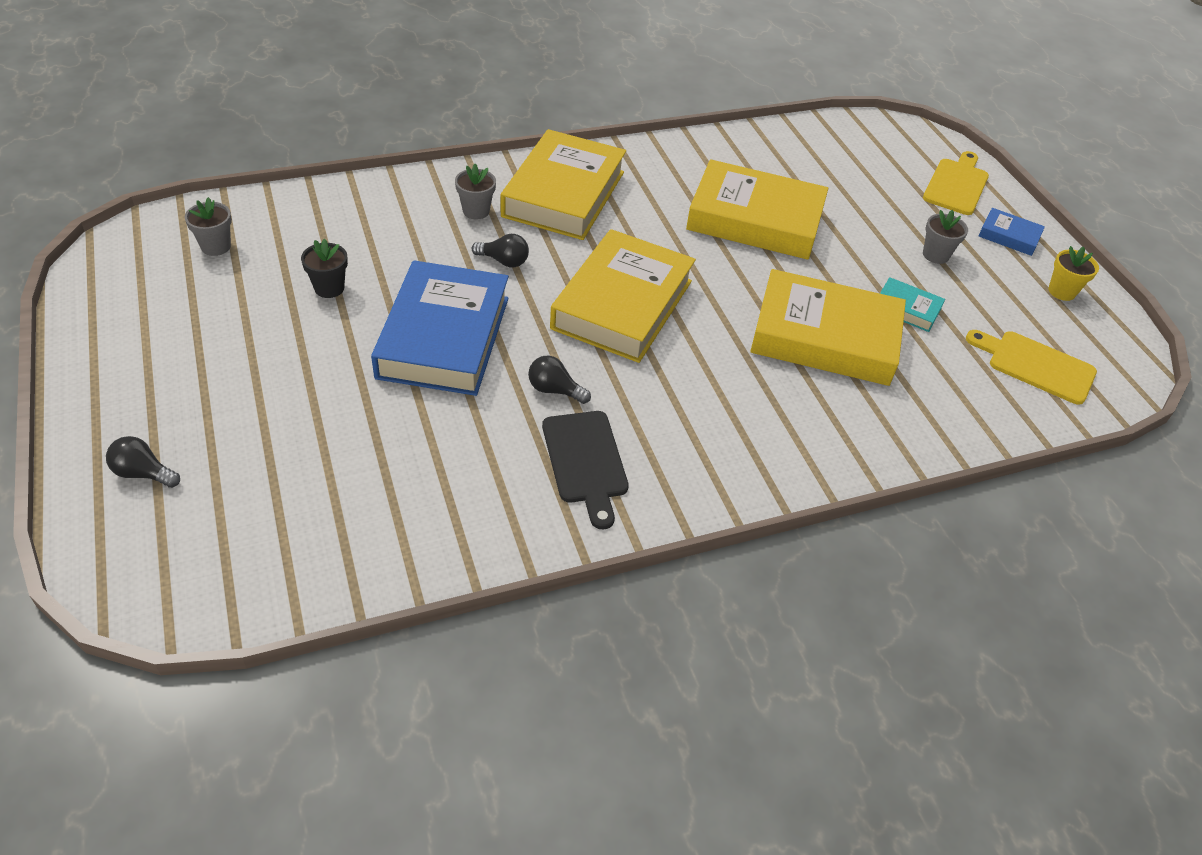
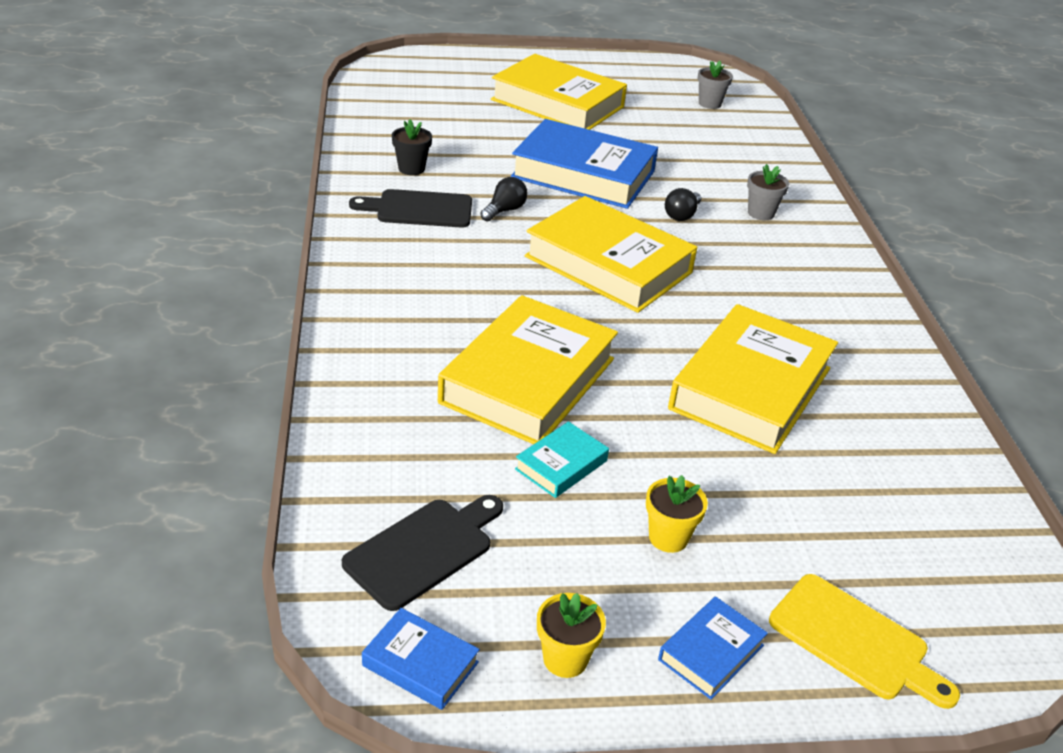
camera: 105 degrees right, 10 degrees down
(143, 473) = (483, 69): black light bulb -> none
(329, 288) = (653, 138): black flower pot -> black flower pot (411, 168)
(563, 194) = (794, 265): yellow book -> yellow book (557, 103)
(935, 255) = (668, 537): grey flower pot -> yellow flower pot
(1036, 365) = (423, 550): yellow cutting board -> black cutting board
(1117, 351) = (420, 664): none -> blue book

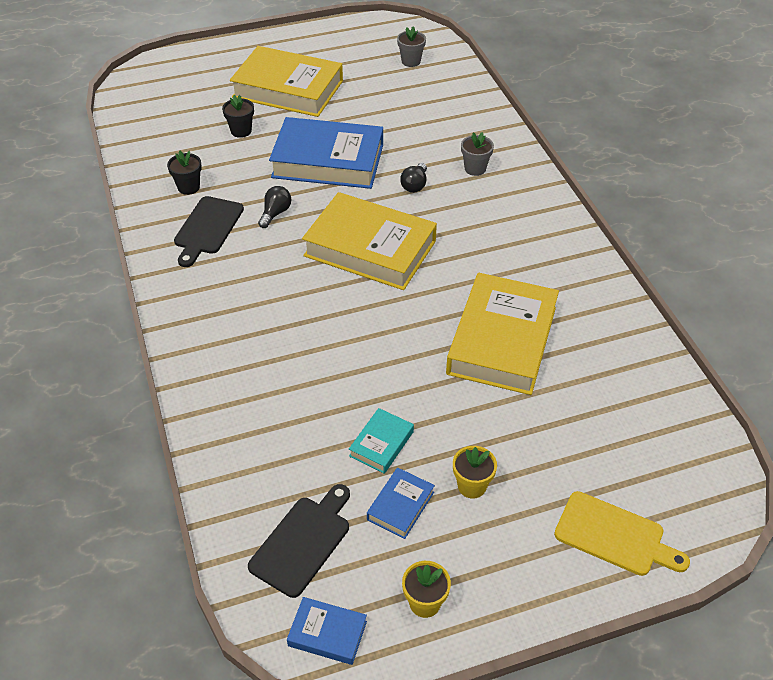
camera: 10 degrees left, 10 degrees up
(419, 209) = (207, 228): black cutting board -> black cutting board turned 60 degrees counterclockwise
(490, 130) = (241, 131): none -> black flower pot
(528, 380) = (337, 374): yellow book -> none
(711, 652) = (521, 571): blue book -> blue book (400, 506)

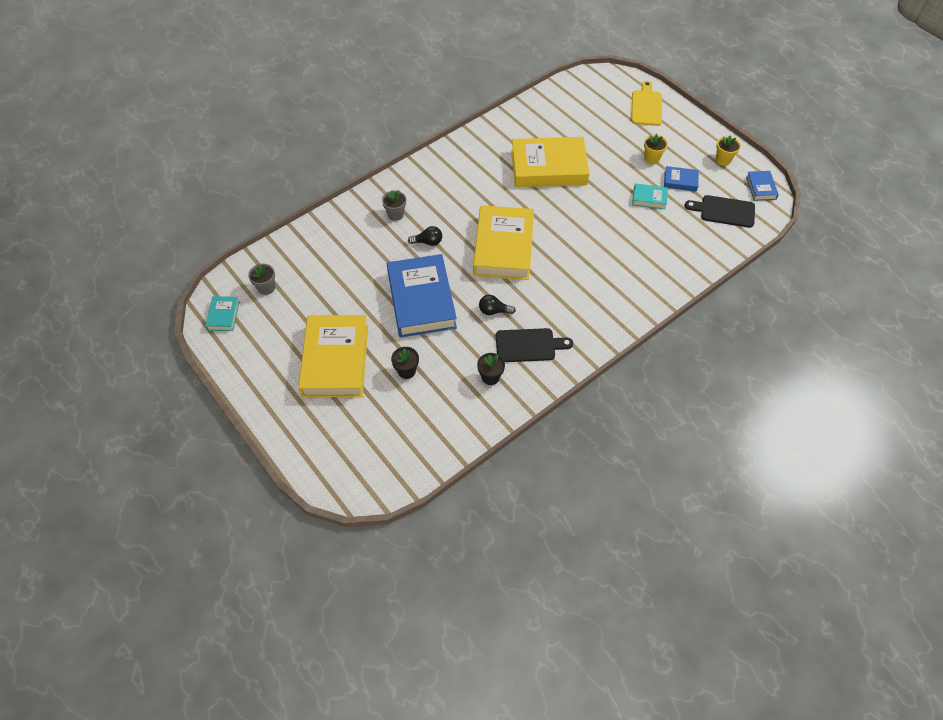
camera: 110 degrees left, 10 degrees up
(389, 33) = (223, 315): none -> turquoise book

